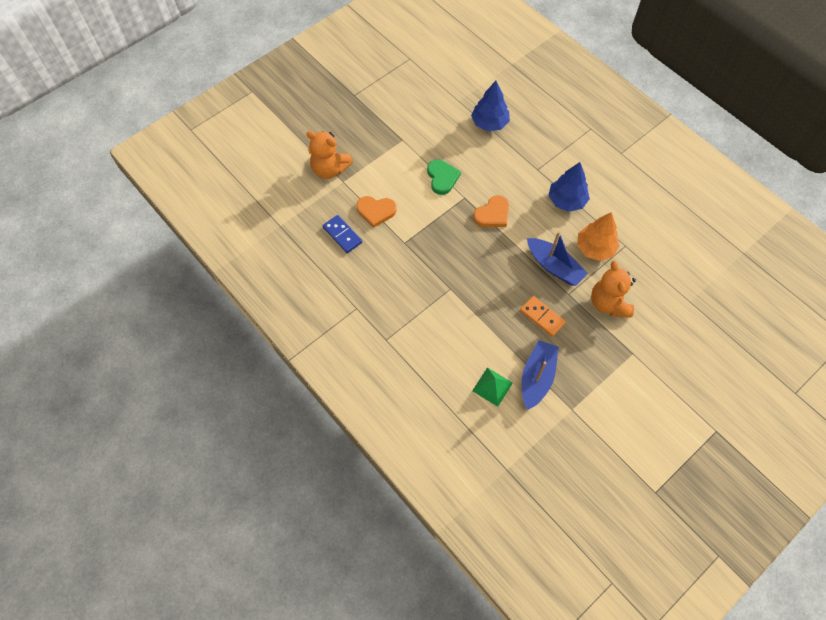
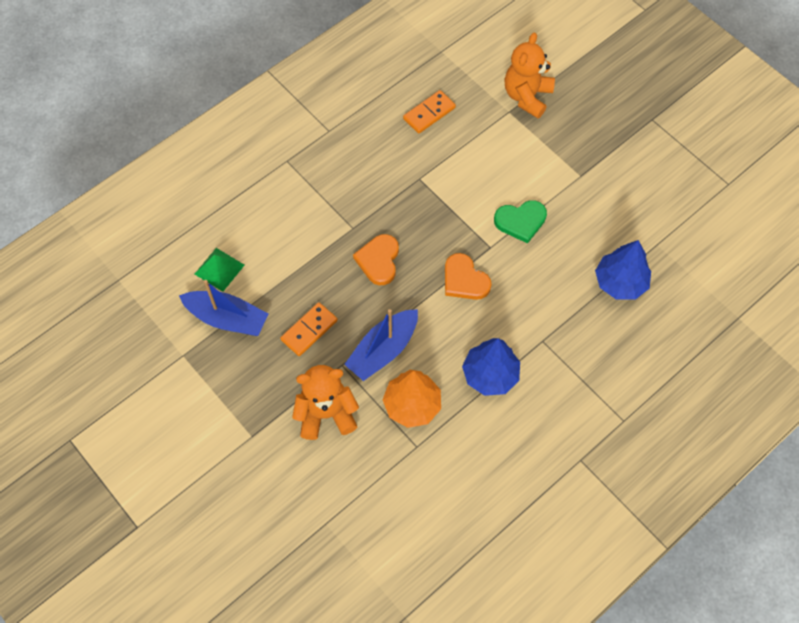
camera: 90 degrees right, 0 degrees up
(342, 235) = (429, 113): blue domino -> orange domino
(376, 211) = (465, 147): orange heart -> orange heart (379, 260)

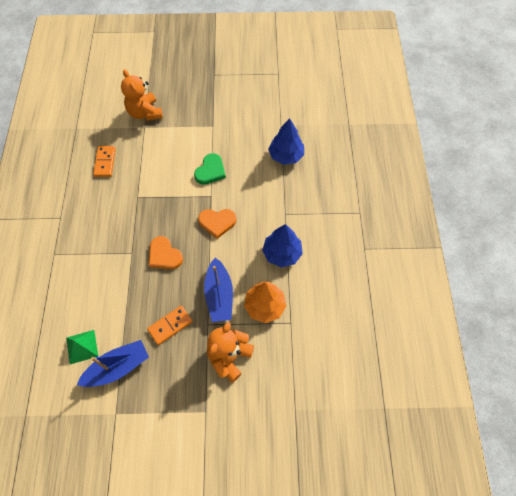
camera: 50 degrees left, 0 degrees up
(309, 330) = (170, 325): orange domino -> orange domino turned 60 degrees clockwise

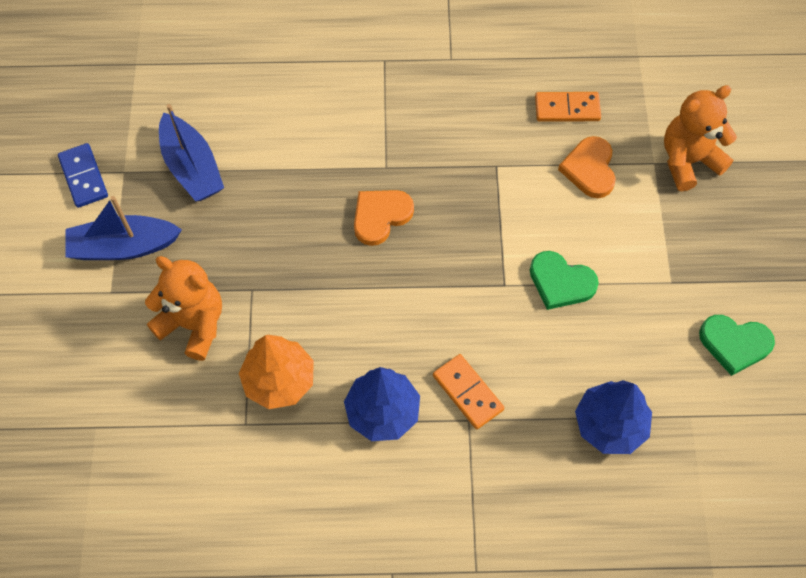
camera: 90 degrees right, 0 degrees up
(82, 346) = (228, 117): green pyramid -> none
(116, 442) = (83, 177): none -> blue domino
(170, 325) = (253, 234): orange domino -> orange domino (467, 392)
(217, 222) = (446, 298): orange heart -> orange heart (589, 169)
(219, 295) = (303, 306): blue boat -> blue boat (124, 247)
(245, 105) = (734, 344): none -> green heart

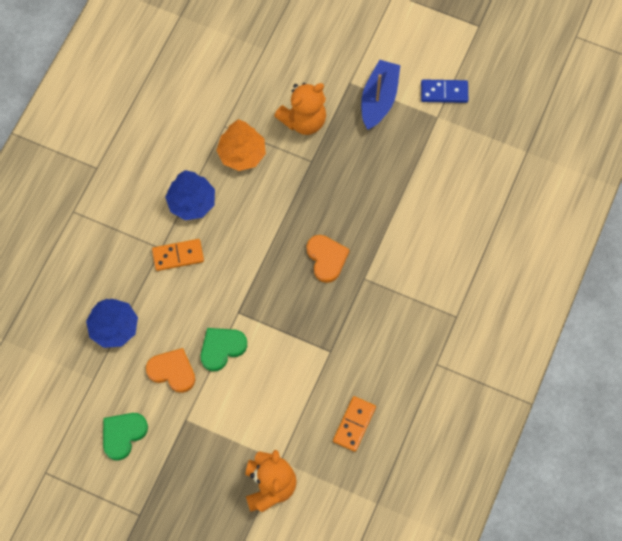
camera: 115 degrees right, 5 degrees up
(192, 167) = (421, 158): blue boat -> none
(589, 169) = (297, 413): orange heart -> orange heart (172, 371)

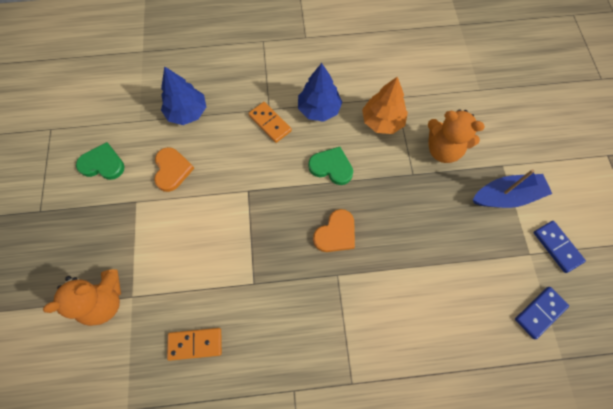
camera: 60 degrees right, 0 degrees up
(222, 348) = (210, 195): green heart -> green heart (331, 167)
(485, 143) = (540, 312): none -> blue domino

